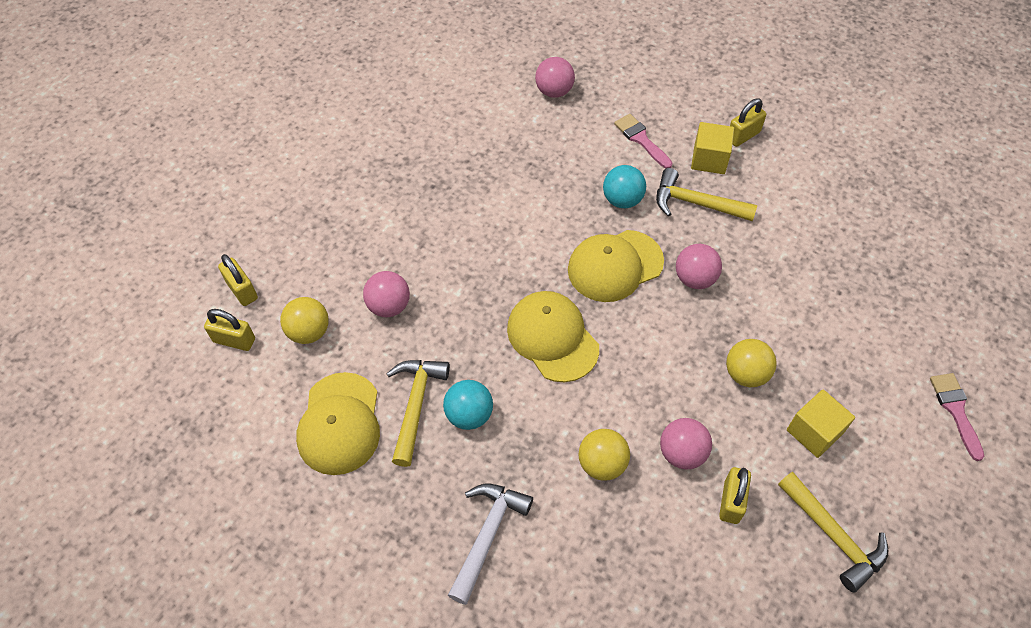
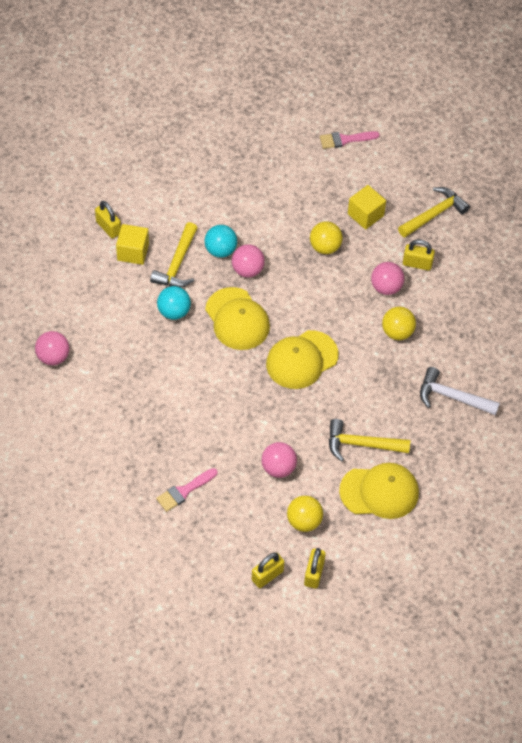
camera: 95 degrees left, 0 degrees up
(469, 415) = (367, 410): turquoise ball -> turquoise ball (220, 250)
(641, 139) = (111, 296): pink brush -> pink brush (184, 491)

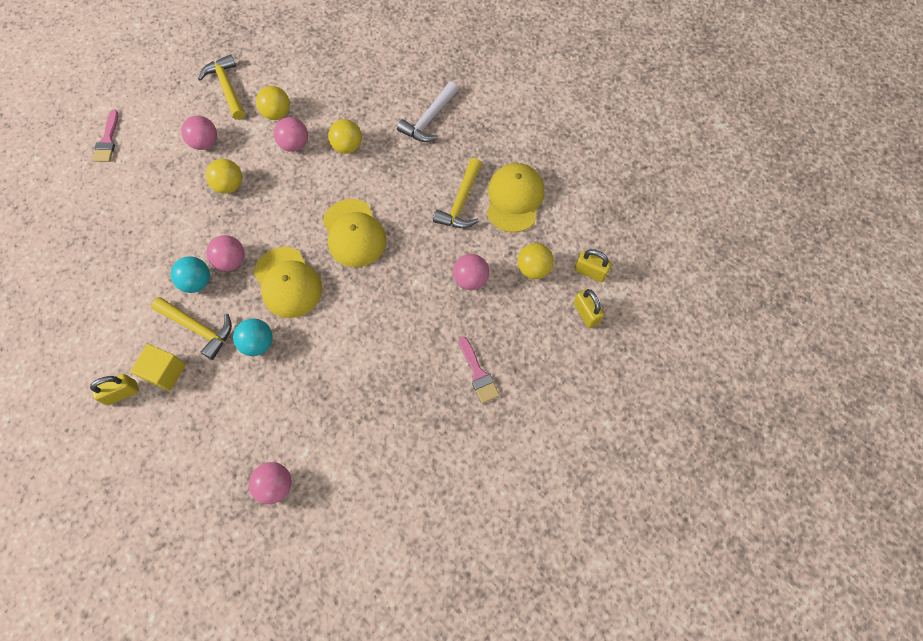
camera: 75 degrees left, 10 degrees up
(237, 319) = (288, 282): yellow cap -> yellow cap turned 75 degrees clockwise
(365, 215) = (205, 143): yellow cube -> pink ball
(417, 263) = (277, 113): yellow padlock -> yellow ball

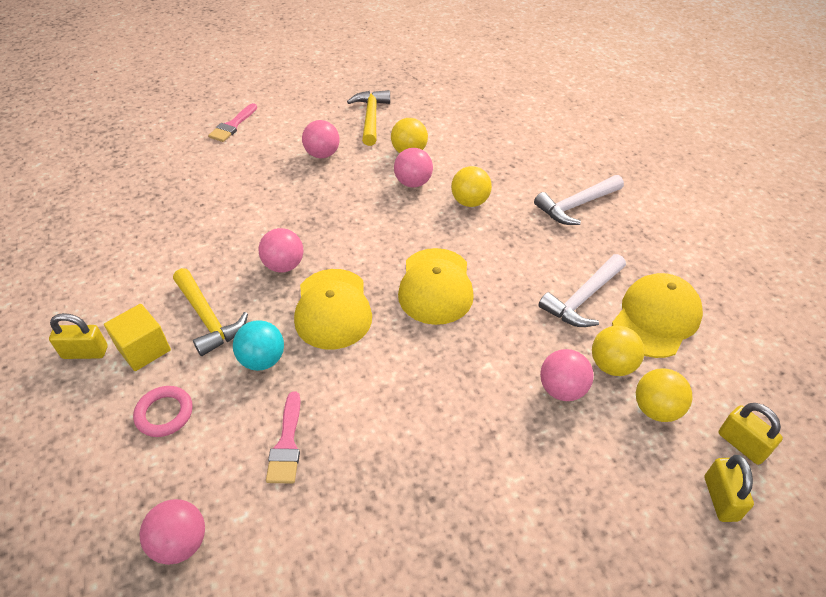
camera: 25 degrees right, 20 degrees down
(197, 282) = (236, 272): turquoise ball -> none
(212, 411) = (164, 413): none -> pink ring
(229, 185) = (324, 197): yellow ball -> yellow ball (612, 365)
(461, 202) = (583, 298): yellow hammer -> white hammer
(478, 373) = (526, 515): pink brush -> pink brush (286, 444)

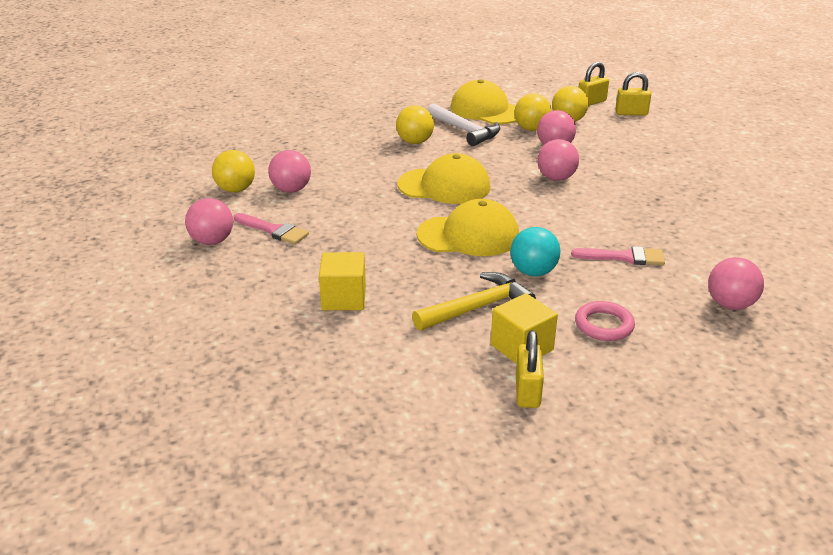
camera: 85 degrees left, 15 degrees down
(232, 125) = (103, 311): pink brush -> pink brush (273, 230)
(233, 234) = (344, 298): none -> yellow cube
(284, 265) = (403, 263): pink ball -> pink ball (556, 178)
(371, 117) = (153, 209): yellow hammer -> none
(470, 202) = (332, 164): yellow ball -> yellow ball (414, 142)
(576, 205) = (353, 121): white hammer -> none

